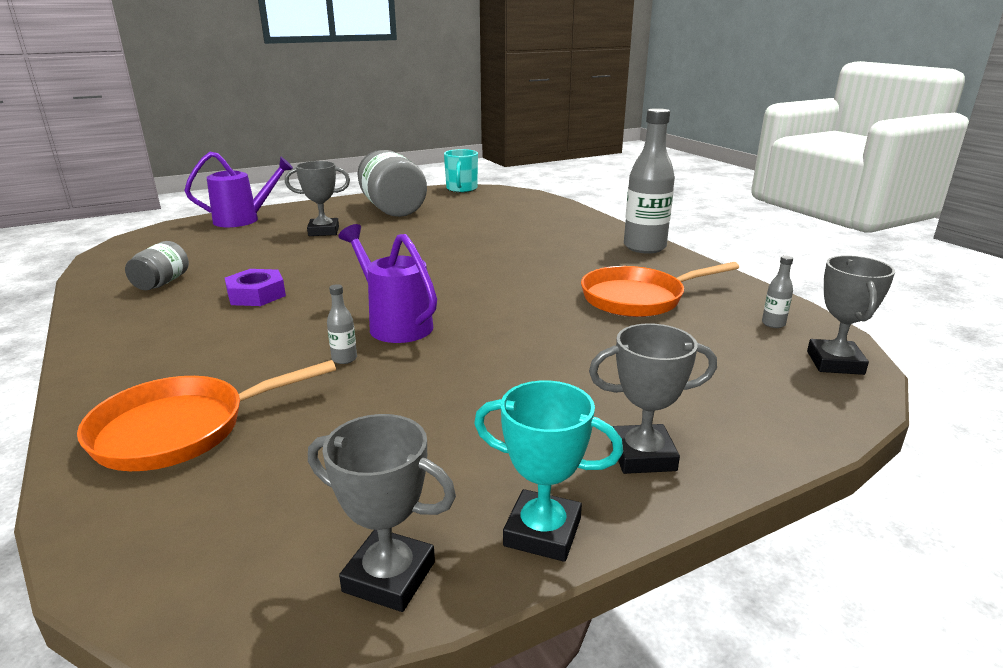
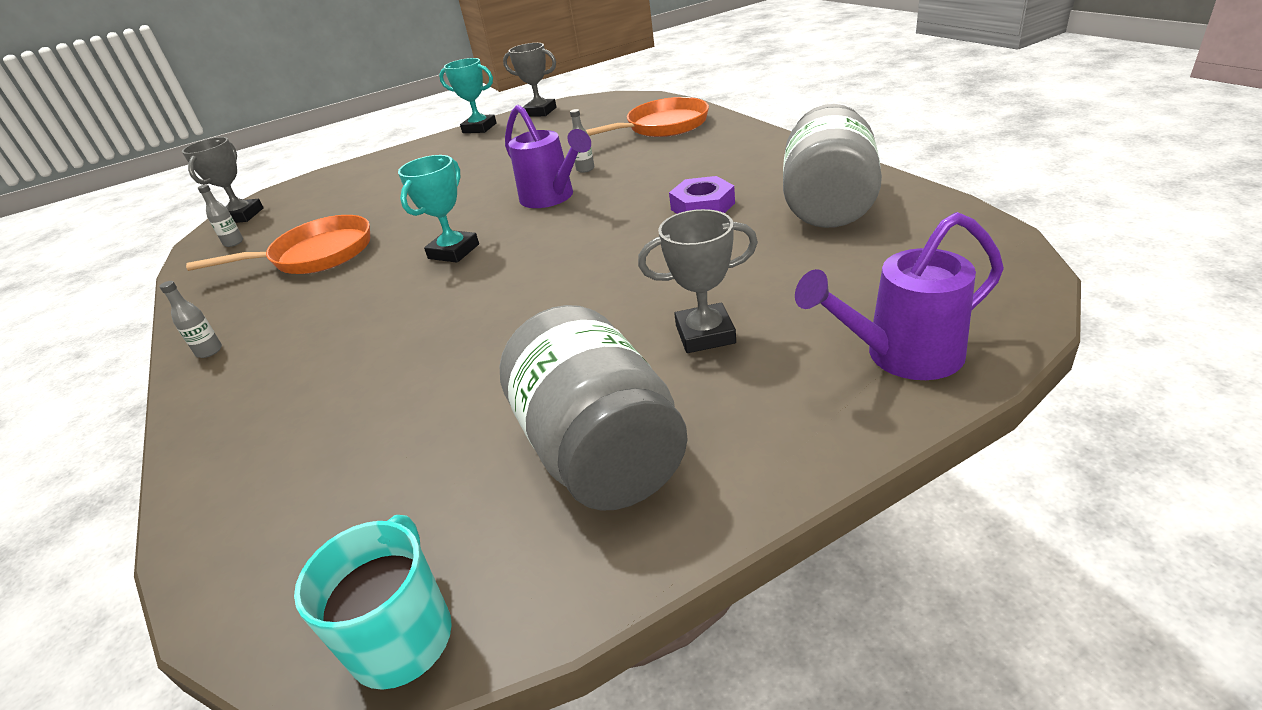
camera: 175 degrees left, 10 degrees up
(162, 283) = (828, 204): grey jar -> grey jar, size x1.97
(491, 286) = (454, 251): none -> turquoise trophy
(643, 455) = (418, 154): grey trophy -> none
(644, 247) = (209, 351): grey bottle -> grey bottle, size x0.41

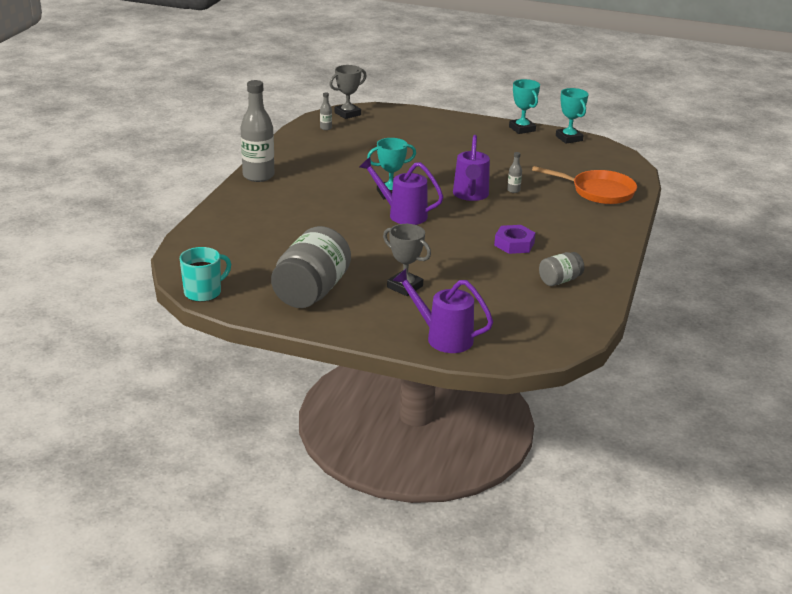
camera: 40 degrees right, 5 degrees down
(209, 351) = (258, 176): grey bottle -> grey bottle, size x2.43
(316, 255) = (344, 157): orange pan -> none
(515, 261) = (402, 214): none -> purple watering can
(540, 112) = (569, 138): grey trophy -> turquoise trophy
(828, 204) = (559, 280): grey jar -> grey jar, size x0.51

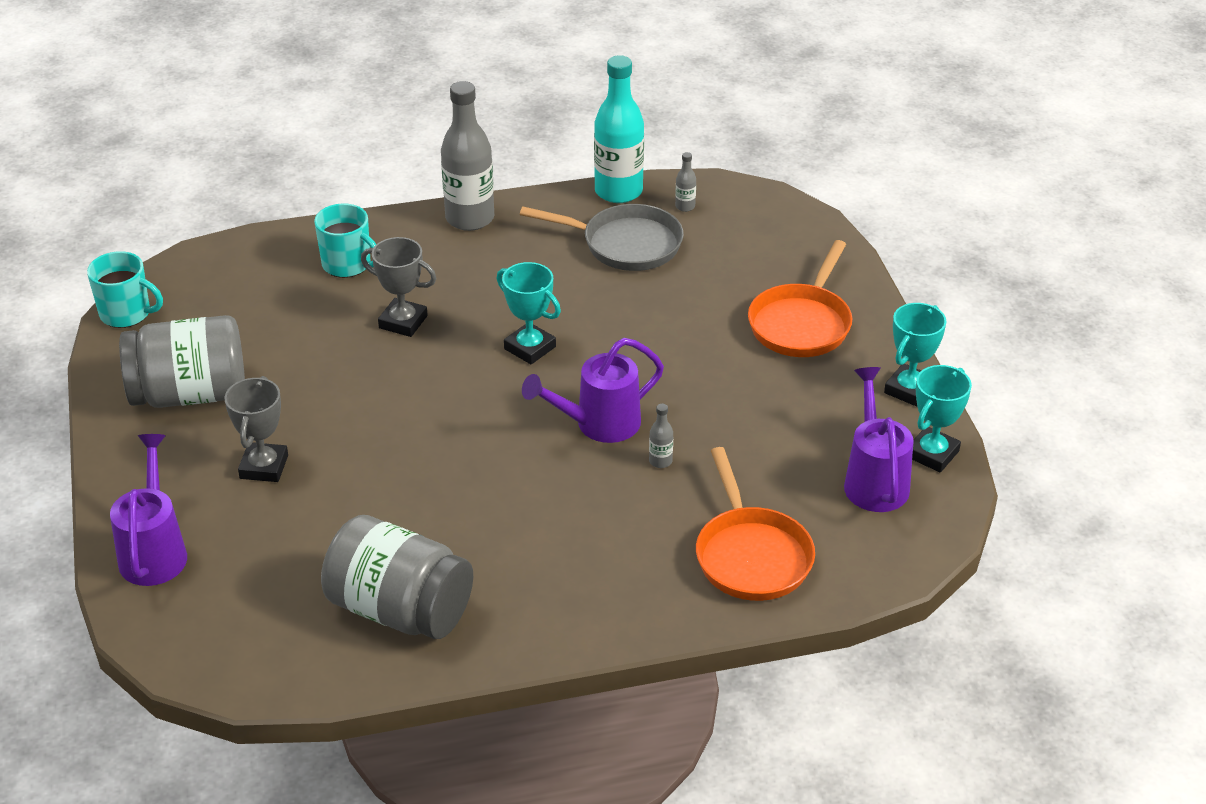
camera: 60 degrees right, 10 degrees up
(252, 217) = (348, 264): none -> turquoise mug
(290, 137) = (618, 191): none -> turquoise bottle
(337, 149) = (625, 244): none -> grey pan
(347, 114) = (758, 204): grey trophy -> grey trophy (403, 322)
(402, 214) = (473, 384): purple watering can -> purple watering can (874, 480)
(450, 133) = (801, 324): none -> orange pan
(514, 244) = (477, 524): purple nut -> none
(559, 280) = (400, 610): grey jar -> grey jar, size x1.97

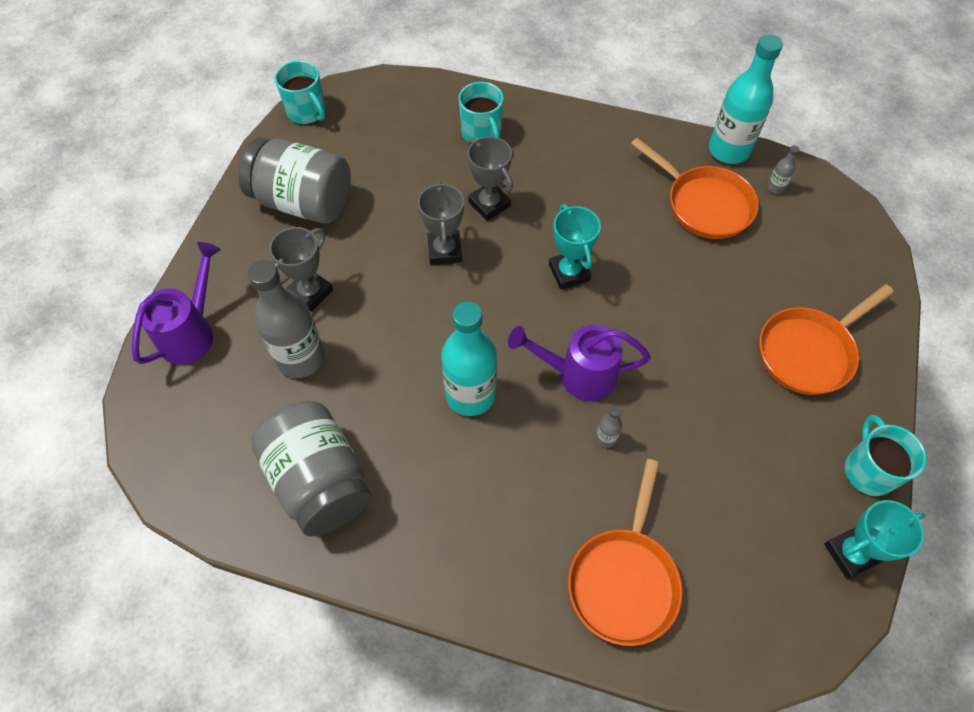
camera: 30 degrees right, 20 degrees up
(385, 378) = (445, 250): none -> grey trophy
(470, 218) = (596, 128): grey bottle -> grey bottle (301, 358)
(503, 482) = (470, 395): none -> turquoise bottle
(625, 244) = (704, 204): grey pan -> orange pan
(874, 480) = (780, 555): purple watering can -> none
(909, 389) = (868, 470): turquoise trophy -> turquoise mug

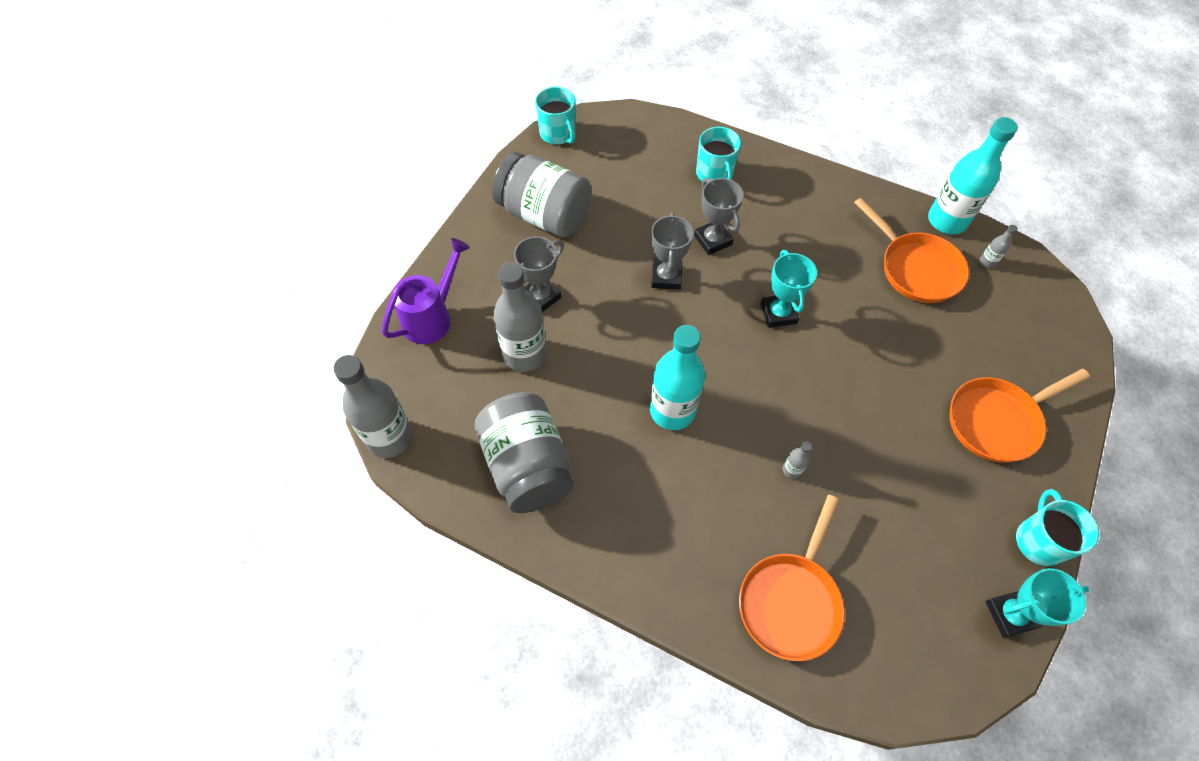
camera: 10 degrees right, 0 degrees up
(160, 475) = (390, 437): none -> grey bottle
(578, 375) = (774, 408): purple watering can -> none

